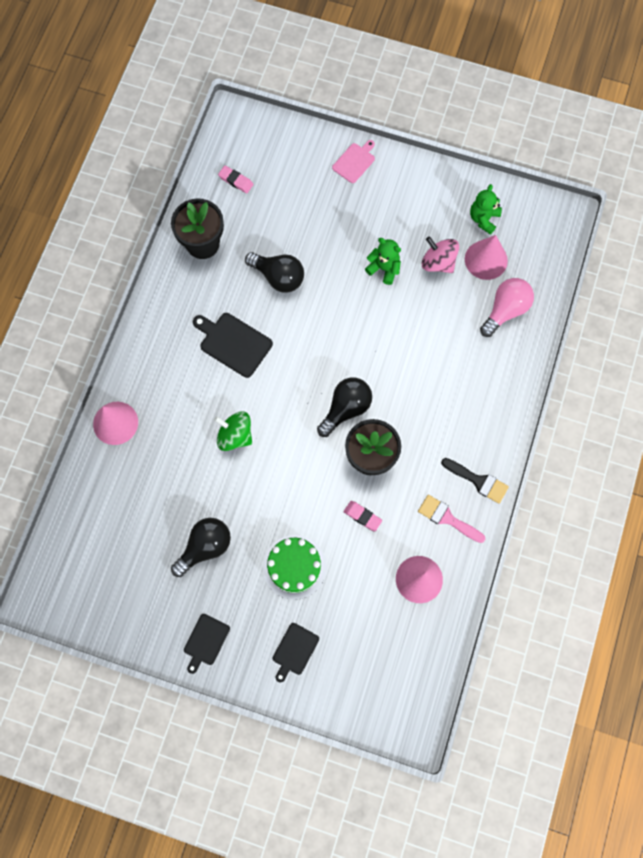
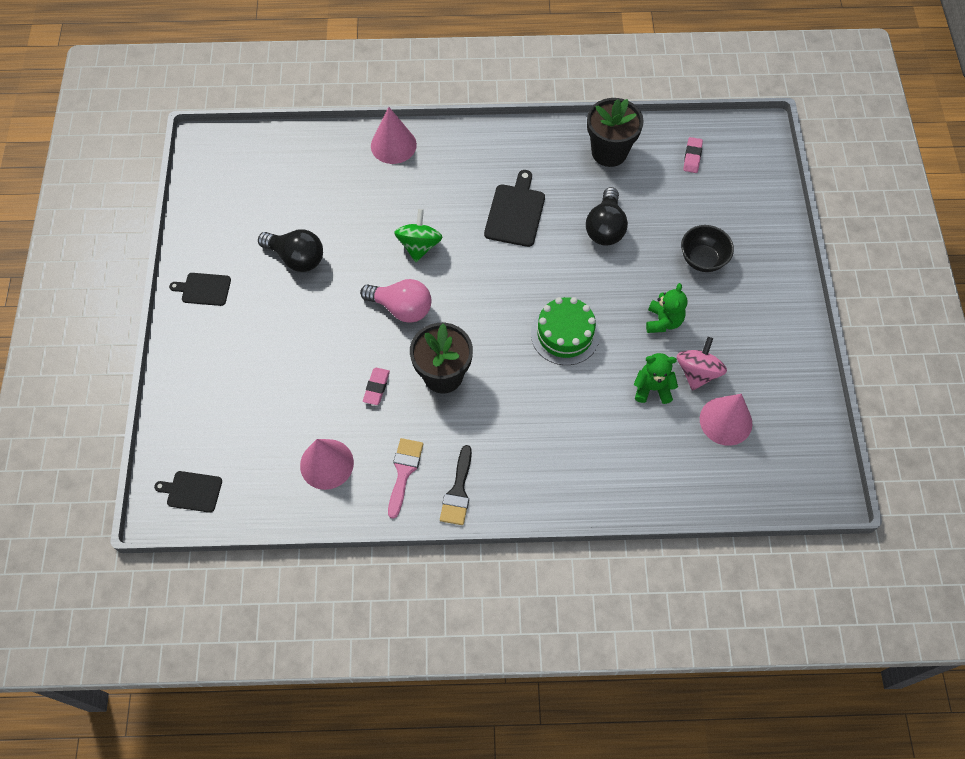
camera: 70 degrees right, 10 degrees down
(294, 567) = (302, 341): green cake -> green cake (565, 334)
(294, 650) = (216, 369): black cutting board -> black cutting board (192, 491)
(338, 215) = (702, 259): none -> black bowl
(346, 409) = (488, 335): black light bulb -> none
(354, 162) = (773, 254): pink cutting board -> none
(483, 219) = (775, 403): green teddy bear -> green teddy bear (652, 388)
(505, 310) = (673, 460): pink light bulb -> pink light bulb (401, 308)

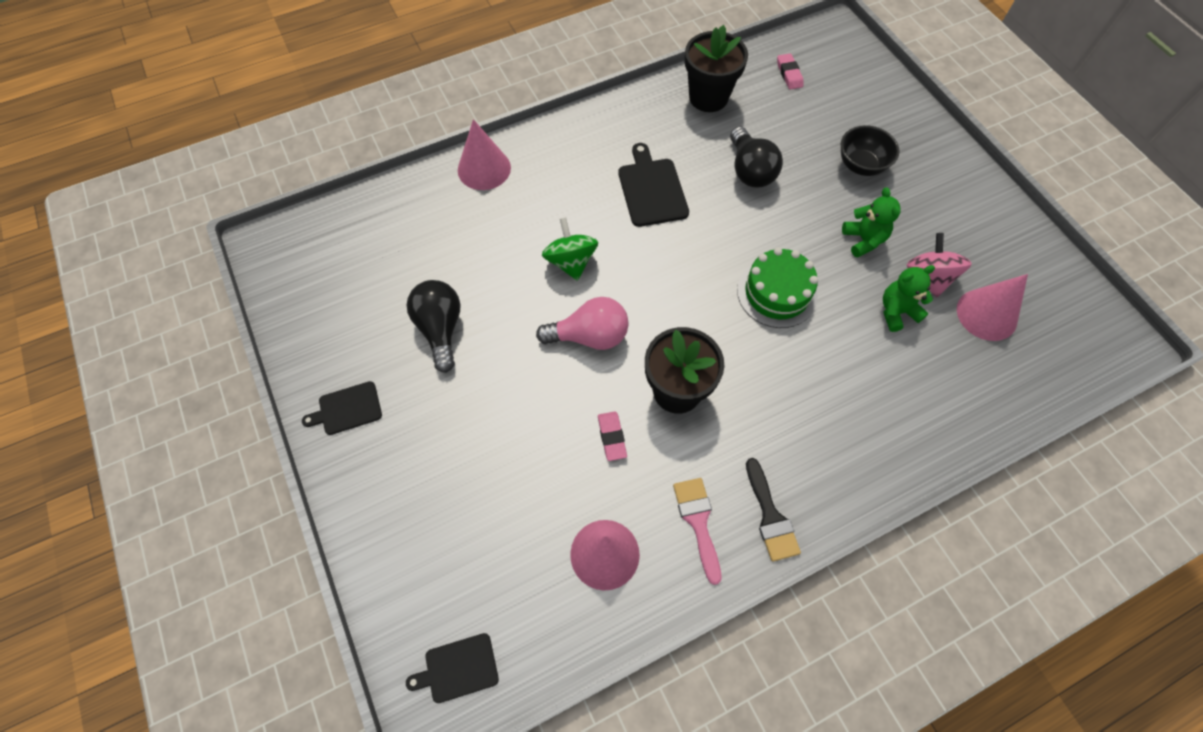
camera: 25 degrees left, 0 degrees up
(296, 258) = (440, 329): black light bulb -> black light bulb turned 105 degrees counterclockwise

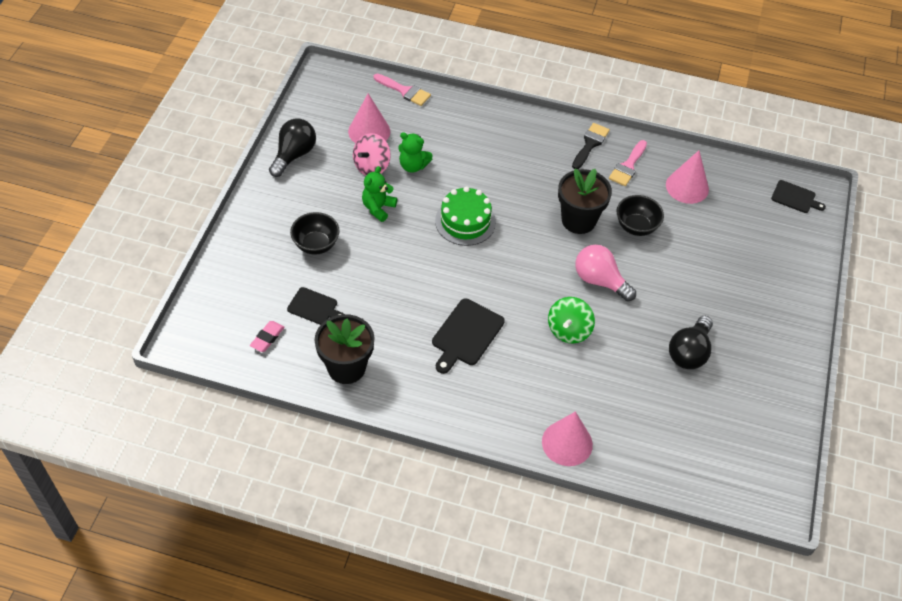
camera: 140 degrees left, 10 degrees down
(347, 409) = (781, 349): black cutting board -> black cutting board (314, 307)
(612, 437) = (636, 226): pink eraser -> black bowl
(750, 171) = (388, 296): black light bulb -> black light bulb (294, 155)
(1032, 400) = (404, 91): none -> pink brush

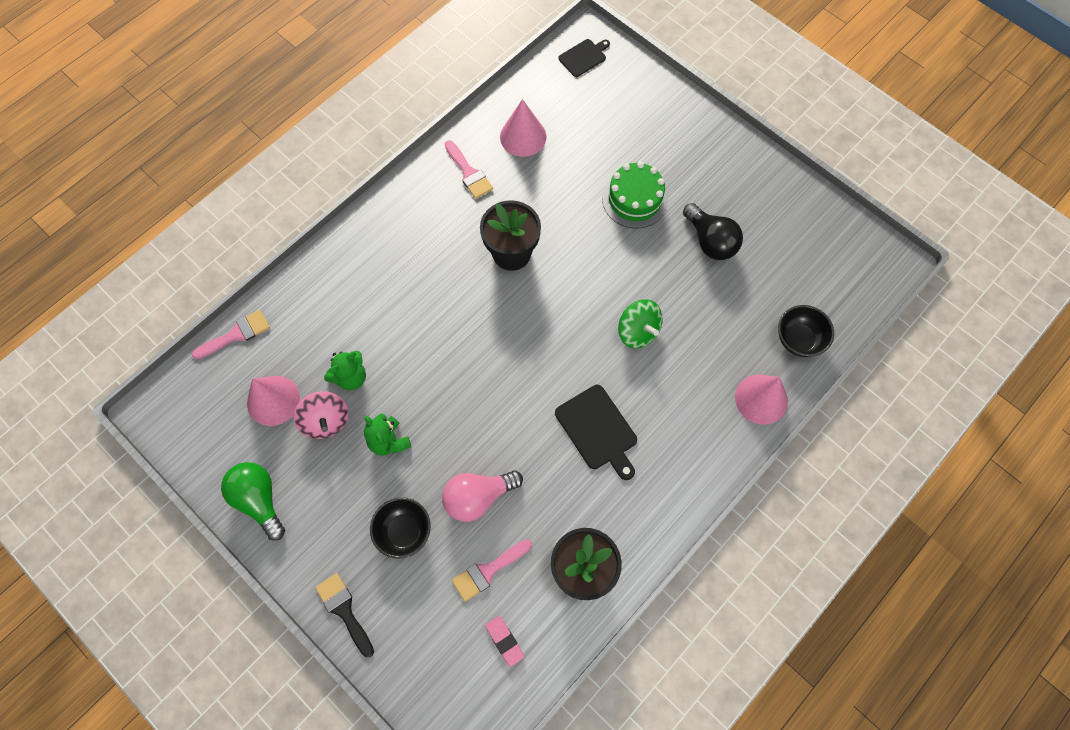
camera: 60 degrees left, 15 degrees up
(294, 155) = (259, 500): black light bulb -> green light bulb
(314, 307) = (488, 571): black cutting board -> pink brush
(465, 221) = (455, 361): green cake -> green cake (634, 199)
(590, 144) = (421, 191): black brush -> black brush (344, 610)
(600, 281) = (594, 273): pink light bulb -> pink light bulb (478, 497)
(636, 226) = (546, 206): black bowl -> black bowl (798, 339)

